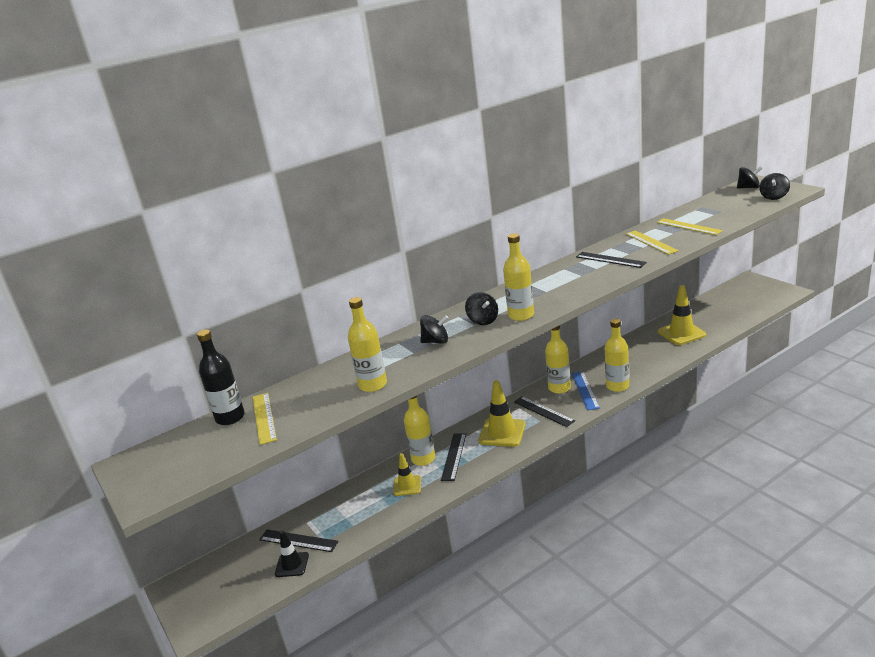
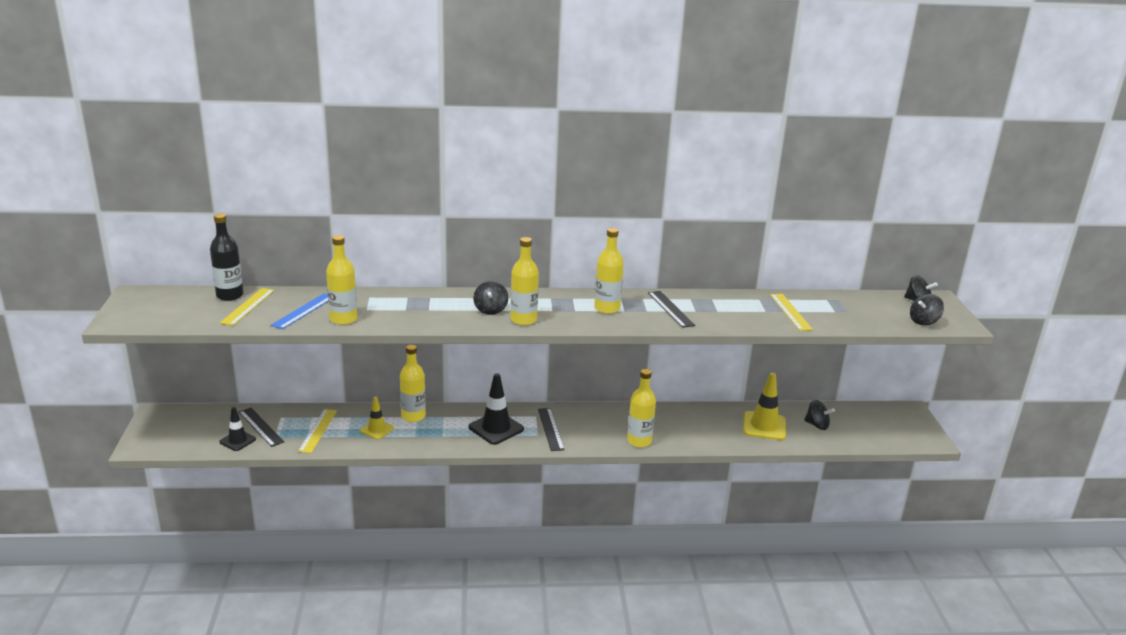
camera: 25 degrees right, 0 degrees up
(436, 341) = (433, 309): black spinning top -> black spinning top (817, 425)
(454, 456) = (437, 426): black ruler -> none
(502, 433) = (496, 428): yellow traffic cone -> black traffic cone
(559, 388) = (589, 417): yellow bottle -> yellow bottle (607, 308)
(585, 390) = (607, 430): blue ruler -> blue ruler (303, 311)
(651, 242) = (732, 310): yellow ruler -> yellow ruler (318, 430)

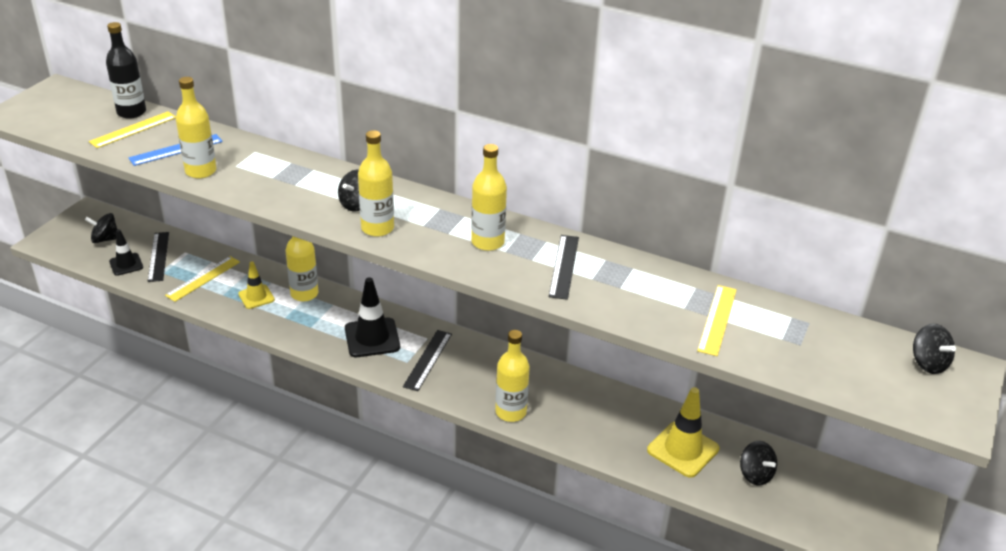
camera: 30 degrees right, 10 degrees up
(923, 321) = (900, 397): black spinning top -> black spinning top (105, 239)

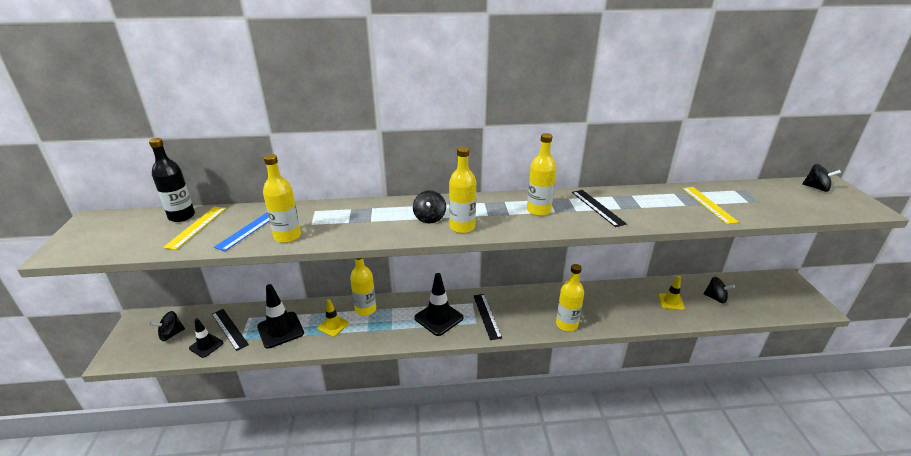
camera: 30 degrees left, 5 degrees down
(203, 278) = (280, 330): yellow ruler -> black traffic cone
(683, 449) = (671, 302): yellow traffic cone -> yellow traffic cone, size x0.61

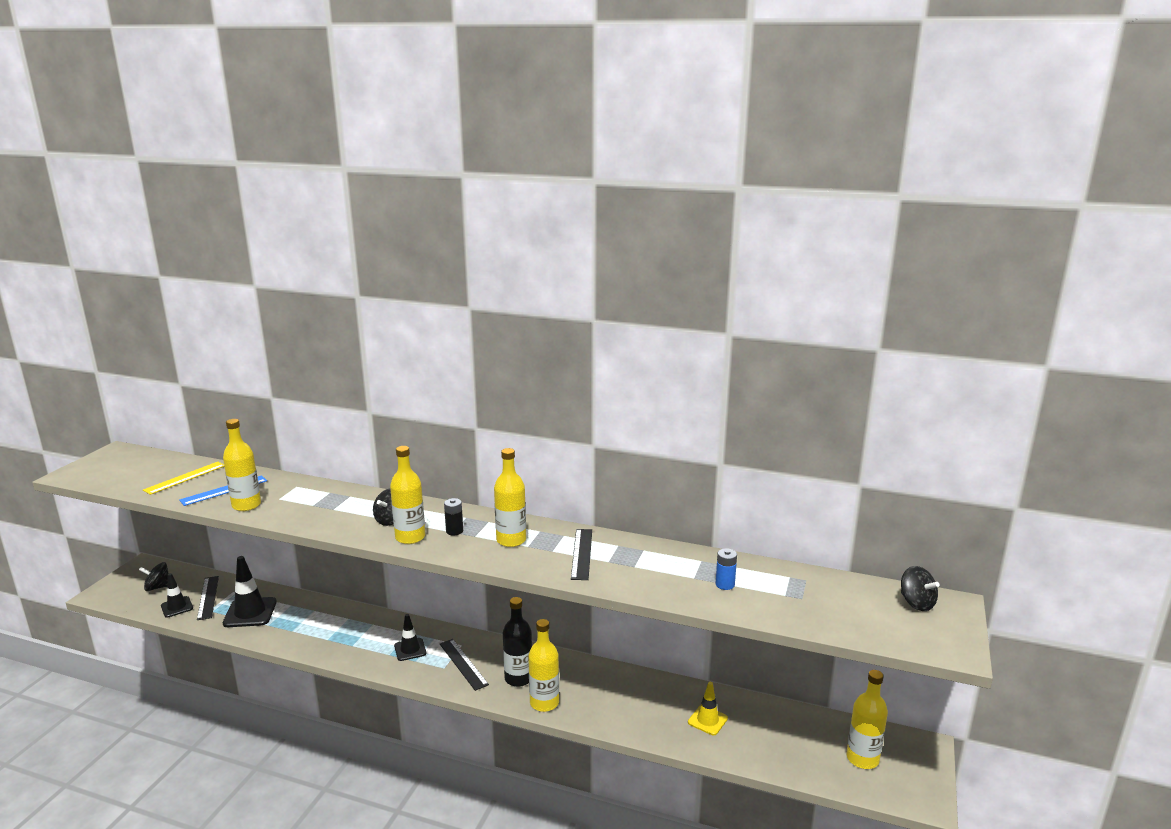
camera: 25 degrees right, 10 degrees down
(182, 216) = (184, 465): black bottle -> black bottle (518, 678)
(333, 326) = (300, 624): yellow traffic cone -> none
(365, 309) = (345, 617): yellow bottle -> yellow bottle (862, 759)
(438, 318) = (410, 649): black traffic cone -> black traffic cone, size x0.61
(486, 316) = (463, 664): black ruler -> black ruler turned 45 degrees counterclockwise
(489, 214) = (454, 531): none -> black battery
(708, 204) = (725, 584): yellow ruler -> blue battery
(715, 298) = (777, 736): black spinning top -> none

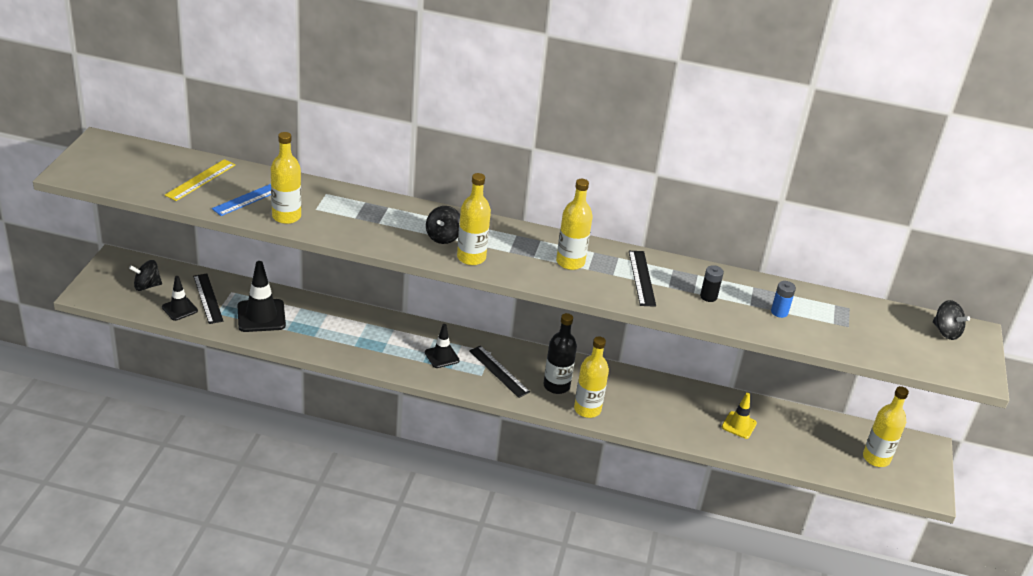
camera: 10 degrees left, 15 degrees up
(454, 531) = (511, 251): black battery -> black battery (708, 296)

